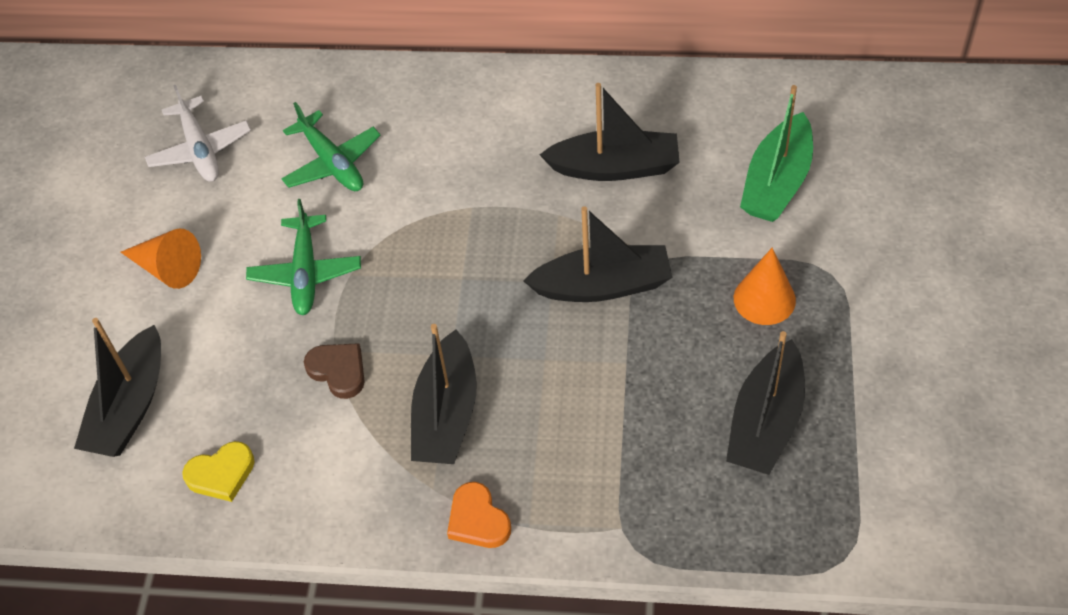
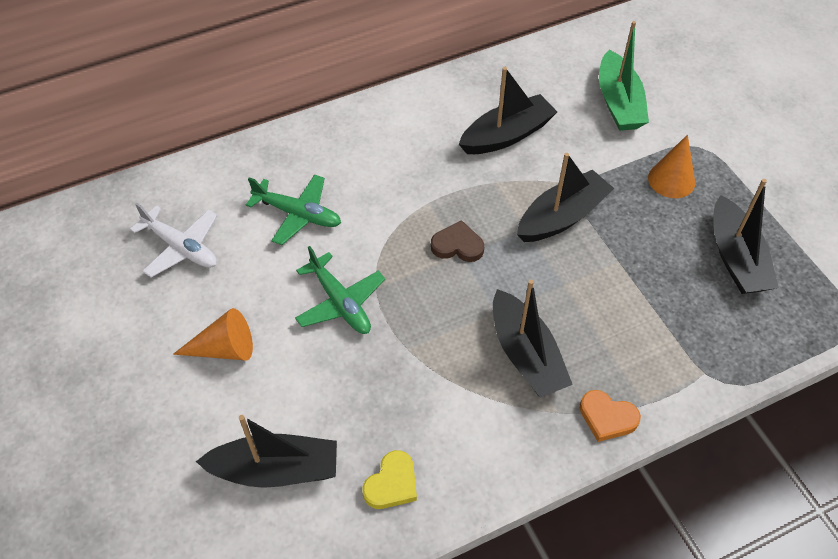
camera: 35 degrees left, 0 degrees up
(130, 406) = (275, 470): black boat -> black boat turned 75 degrees counterclockwise
(338, 371) = (422, 362): brown heart -> brown heart (457, 245)

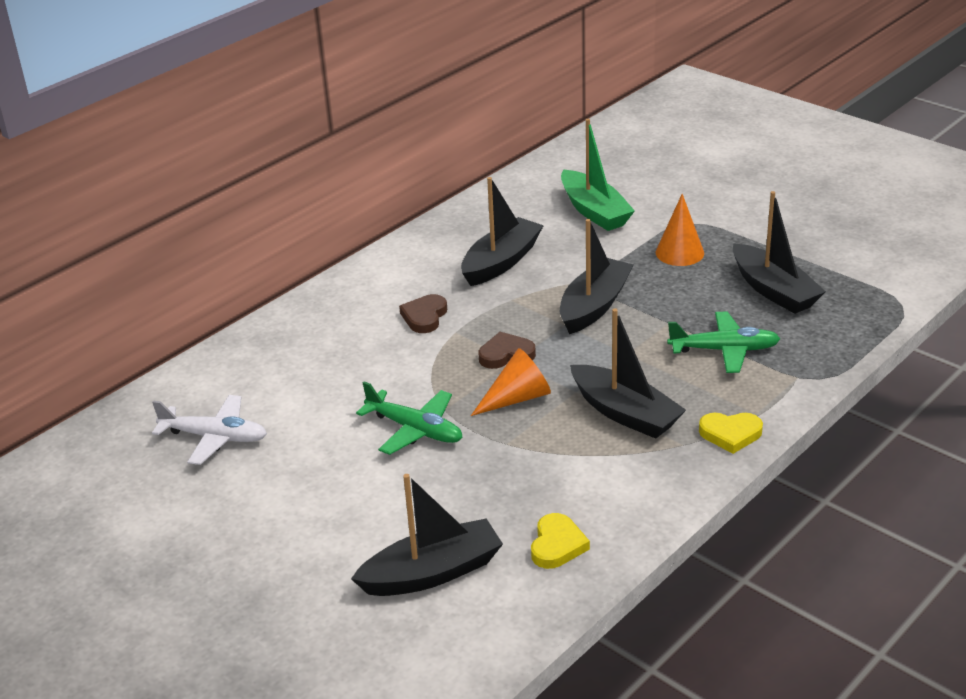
camera: 20 degrees left, 20 degrees down
(224, 348) = (315, 500): orange cone -> orange cone (517, 398)
(298, 214) = (325, 377): green plane -> green plane (724, 350)
(411, 176) = (424, 317): none -> brown heart
(607, 417) = (730, 434): orange heart -> yellow heart

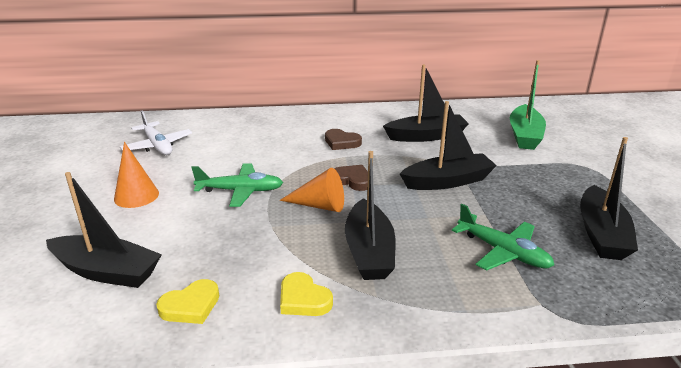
camera: 40 degrees right, 5 degrees down
(415, 430) = (240, 191): green plane -> green plane turned 75 degrees counterclockwise
(424, 317) = (341, 142): brown heart -> brown heart turned 120 degrees counterclockwise
(679, 253) = (554, 179): orange cone -> orange cone (136, 196)
(730, 434) = (422, 312): yellow heart -> yellow heart (303, 299)

